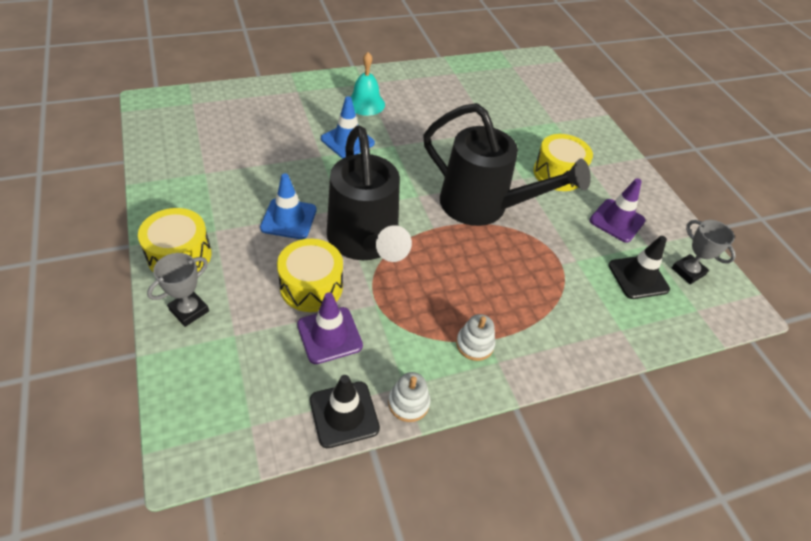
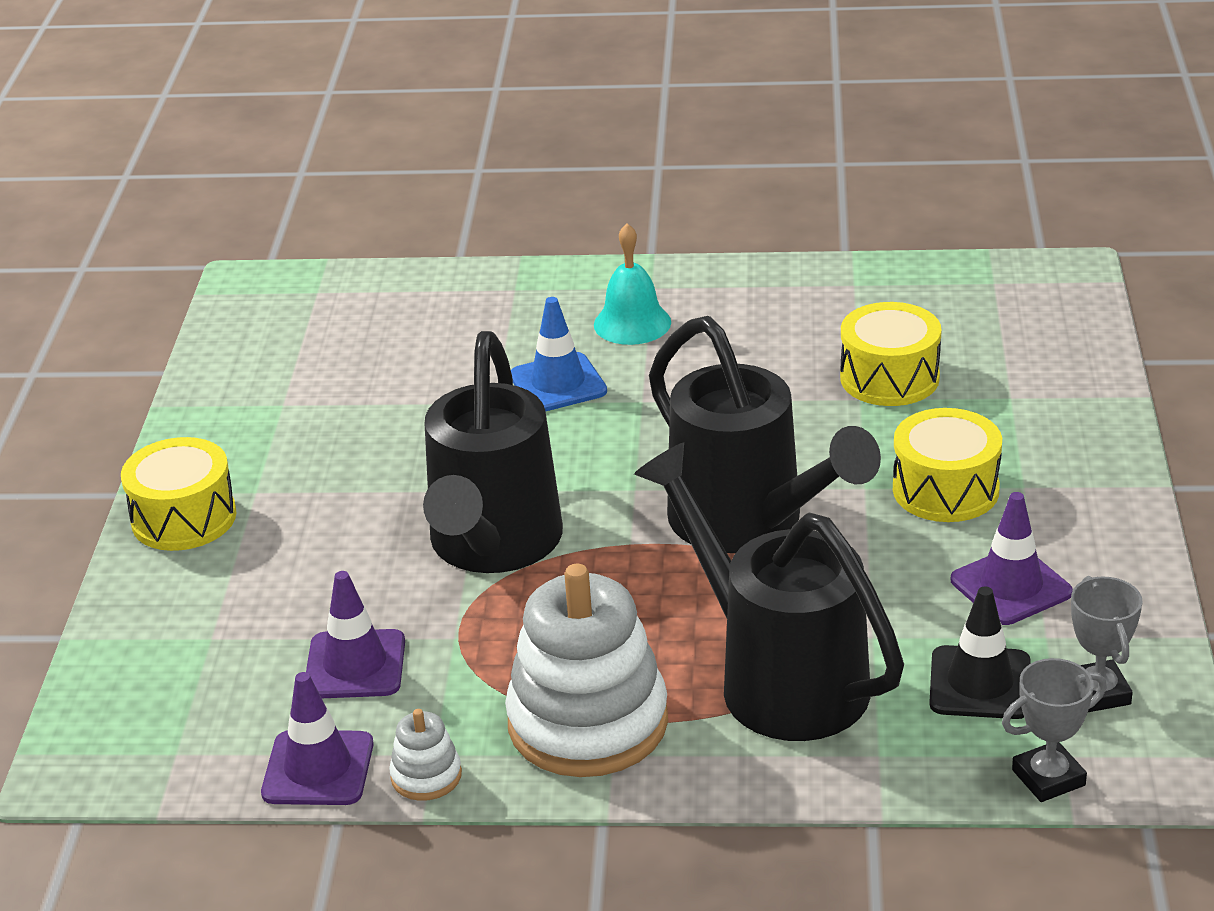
camera: 30 degrees right, 15 degrees down
(189, 310) = (161, 594): grey trophy -> grey trophy (1048, 778)
(289, 219) = (383, 492): blue traffic cone -> none
(311, 286) = (365, 594): yellow drum -> yellow drum (889, 378)
(344, 414) = (318, 769): black traffic cone -> purple traffic cone
(474, 344) = (588, 723): white stacking toy -> white stacking toy, size x2.31
(549, 294) = (778, 678): none -> black watering can

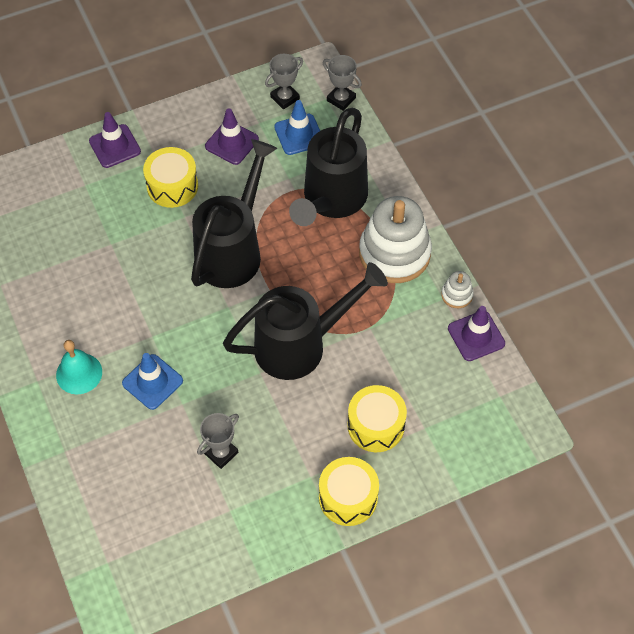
camera: 120 degrees left, 25 degrees up
(355, 665) = (409, 357): purple traffic cone -> purple traffic cone (115, 146)
(379, 418) = (221, 453): none -> grey trophy
(889, 378) = (87, 238): yellow drum -> yellow drum (376, 426)
(980, 683) = (299, 134): black traffic cone -> blue traffic cone

